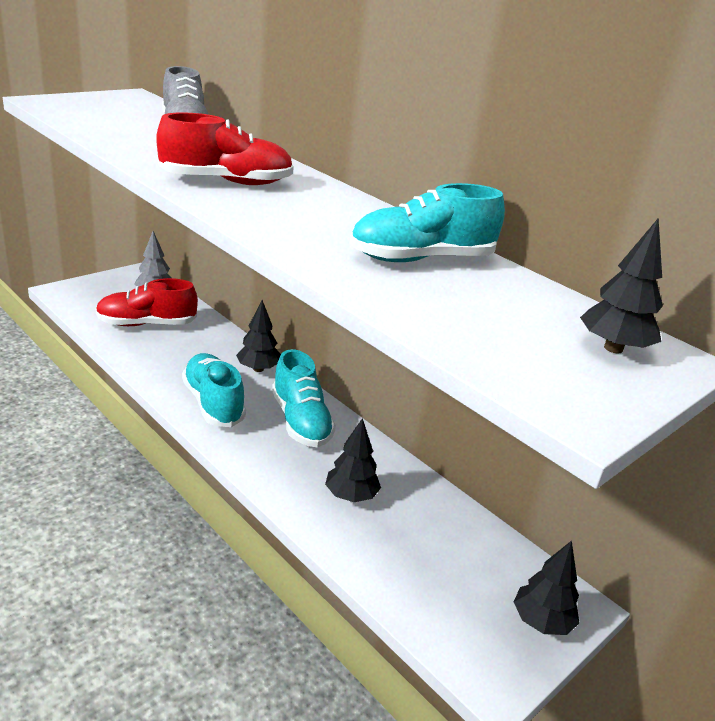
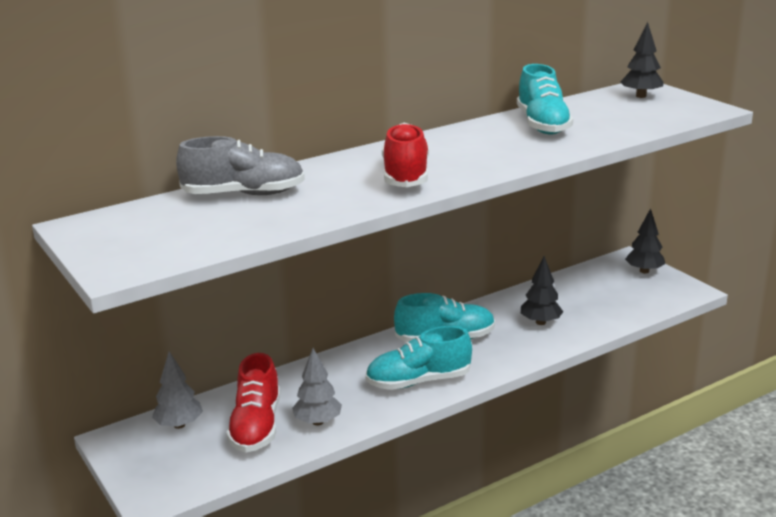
camera: 75 degrees left, 5 degrees down
(149, 351) = (318, 422): none -> grey tree
(258, 369) = (358, 357): black tree -> none

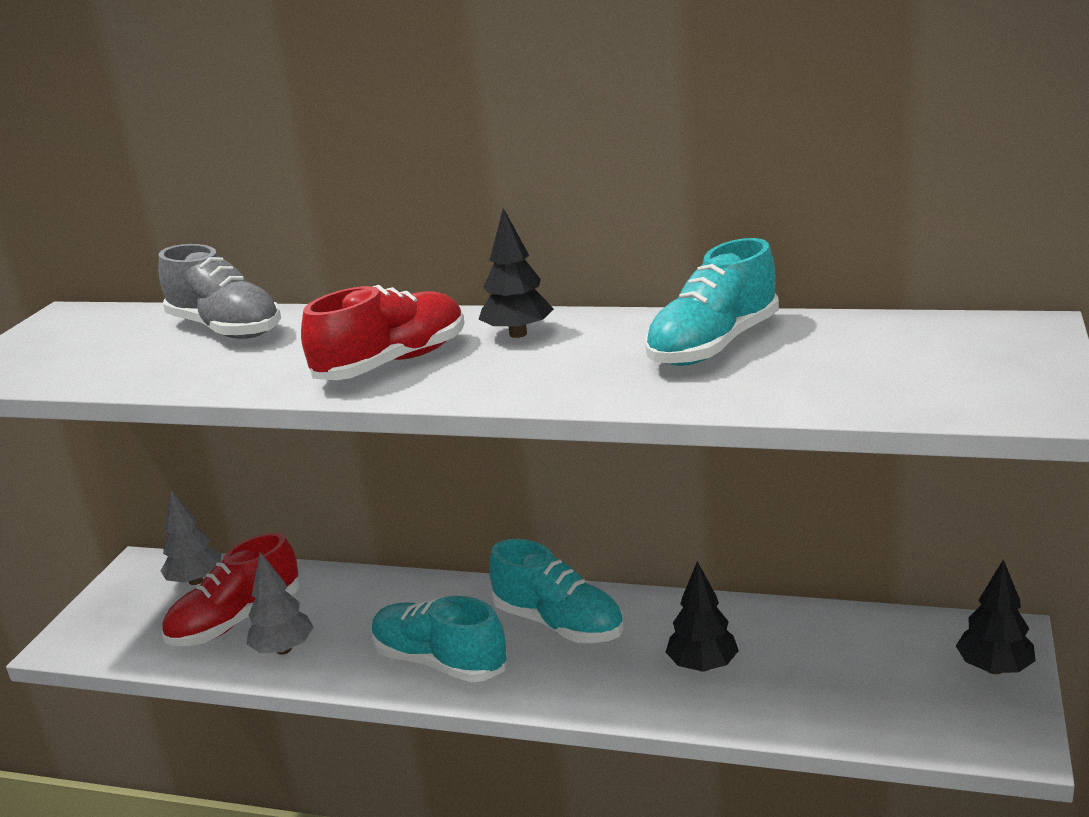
camera: 50 degrees right, 0 degrees up
(641, 96) = (980, 343): black tree -> black tree (518, 334)

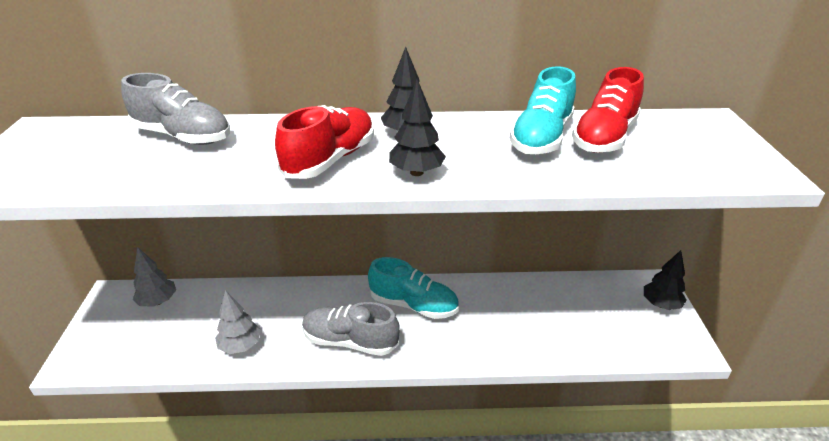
camera: 20 degrees left, 10 degrees up
(236, 621) = (198, 329): red shoe -> red shoe (604, 137)
(440, 662) = (350, 341): turquoise shoe -> grey shoe
(702, 666) = (509, 323): black tree -> black tree (416, 172)

